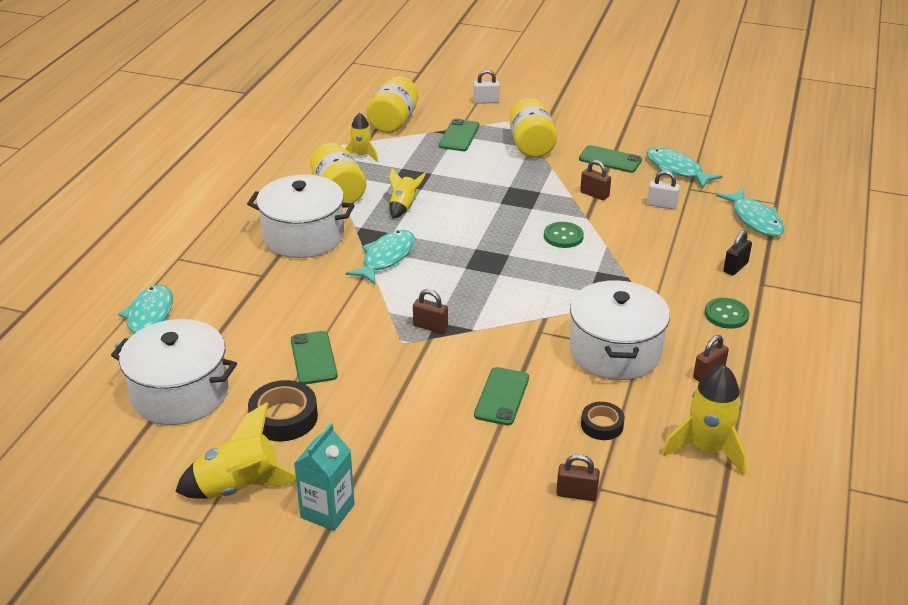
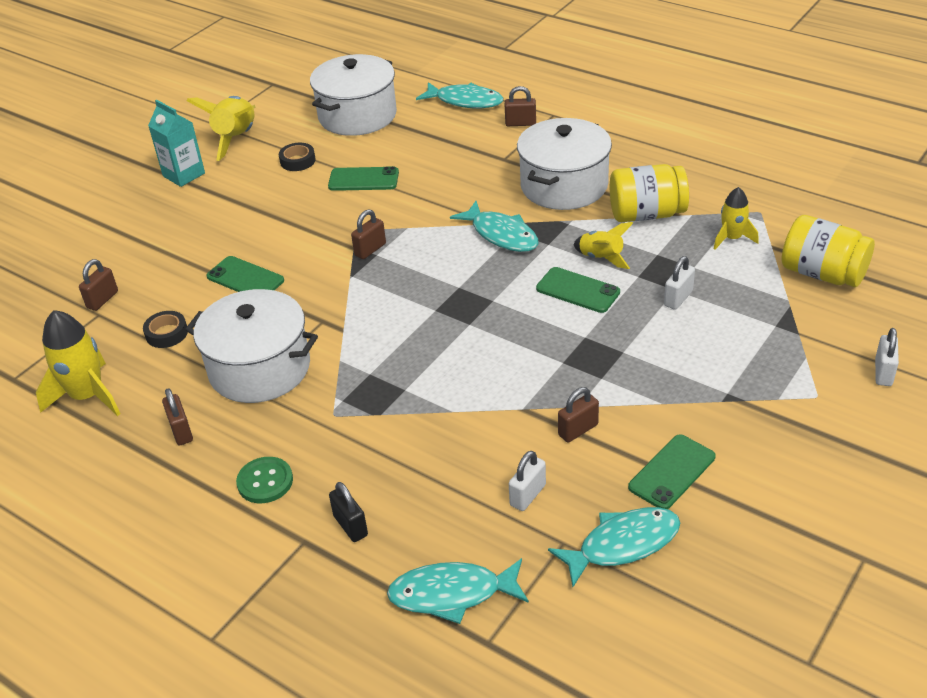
camera: 110 degrees right, 5 degrees up
(195, 275) = (520, 123): none -> brown padlock
(284, 417) = (297, 161): black tape -> black tape, size x0.62
(441, 171) = (678, 298): none -> white padlock
(459, 136) = (773, 328): green phone -> green phone (578, 290)
(531, 145) = (732, 395): yellow jar -> none
(563, 236) = (488, 377): green button -> none

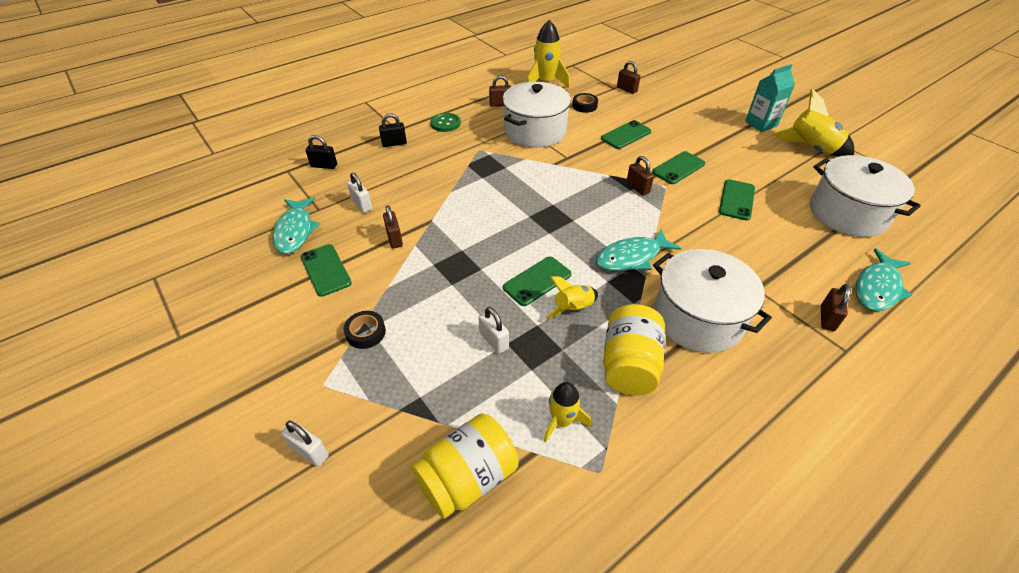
camera: 105 degrees right, 5 degrees up
(297, 161) = (772, 172): black tape -> black tape (366, 333)
(313, 225) = (678, 168): none -> green phone
(452, 594) = (324, 166): turquoise fish -> black padlock

